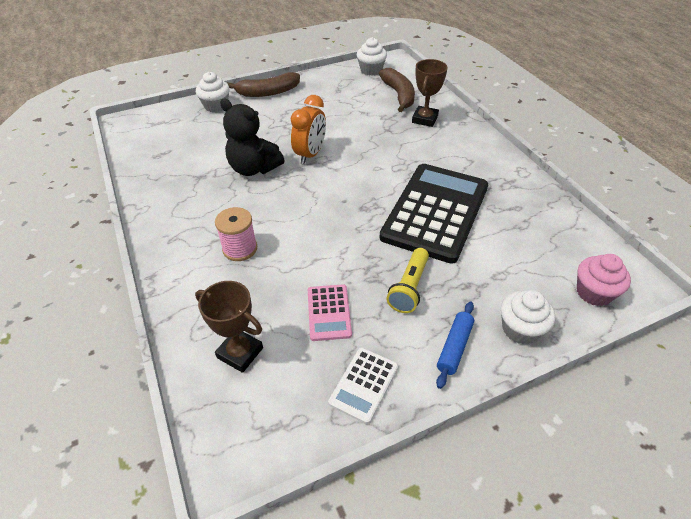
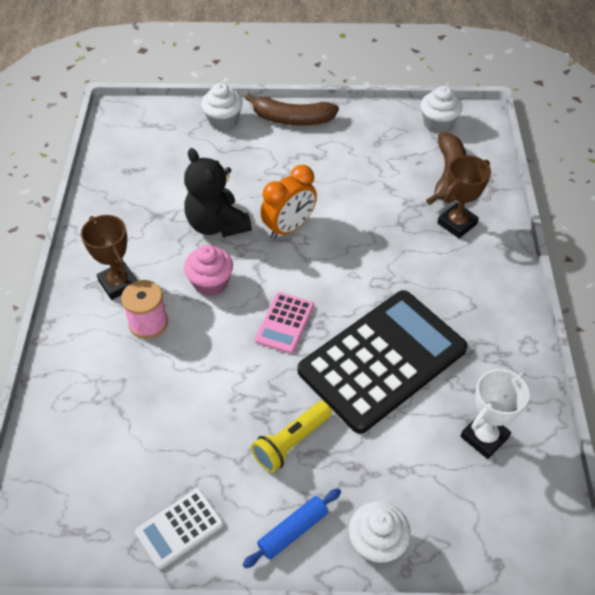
camera: 25 degrees right, 5 degrees up
(240, 353) = (86, 441): brown trophy -> brown trophy (118, 283)
(329, 312) = (193, 435): pink calculator -> pink calculator (285, 323)
(538, 233) = (484, 437): none -> white trophy
(594, 292) = (493, 539): pink cupcake -> pink cupcake (210, 283)

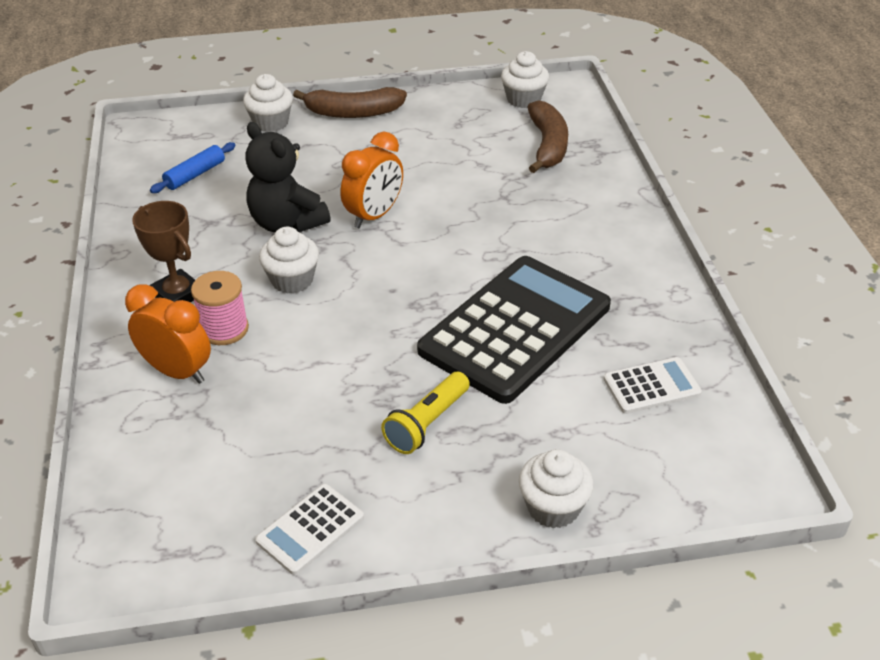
camera: 10 degrees left, 10 degrees down
(105, 359) = (177, 372): none -> orange clock
(210, 283) = (292, 280): pink cupcake -> white cupcake
(285, 323) = (391, 308): pink calculator -> none
(293, 531) = (450, 511): blue rolling pin -> blue rolling pin (195, 175)
(457, 223) = (569, 189): brown trophy -> none
(484, 437) = (651, 386): white trophy -> white calculator

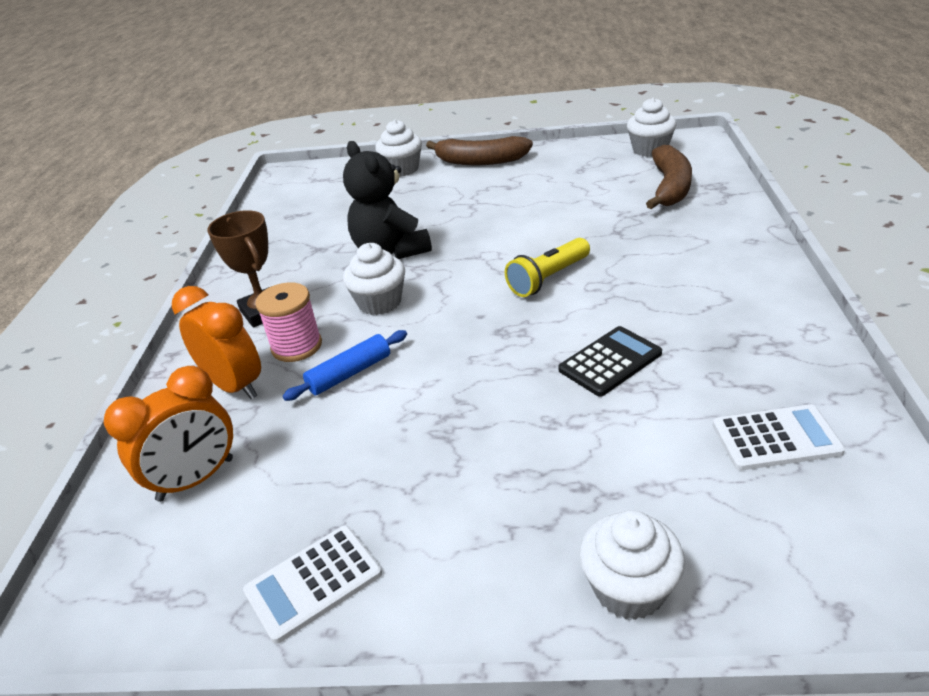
camera: 15 degrees right, 5 degrees down
(195, 175) = (320, 209): blue rolling pin -> blue rolling pin (349, 373)
(374, 216) = (478, 246): orange clock -> orange clock (196, 479)
(427, 423) = (486, 462): yellow flashlight -> yellow flashlight (548, 278)
(515, 329) = (610, 362): black calculator -> black calculator, size x0.44

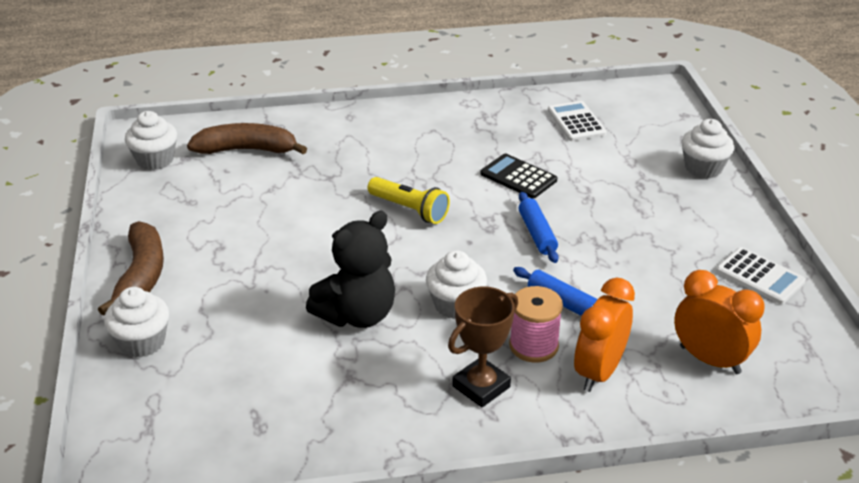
camera: 105 degrees left, 0 degrees up
(481, 366) = (537, 234): none -> blue rolling pin

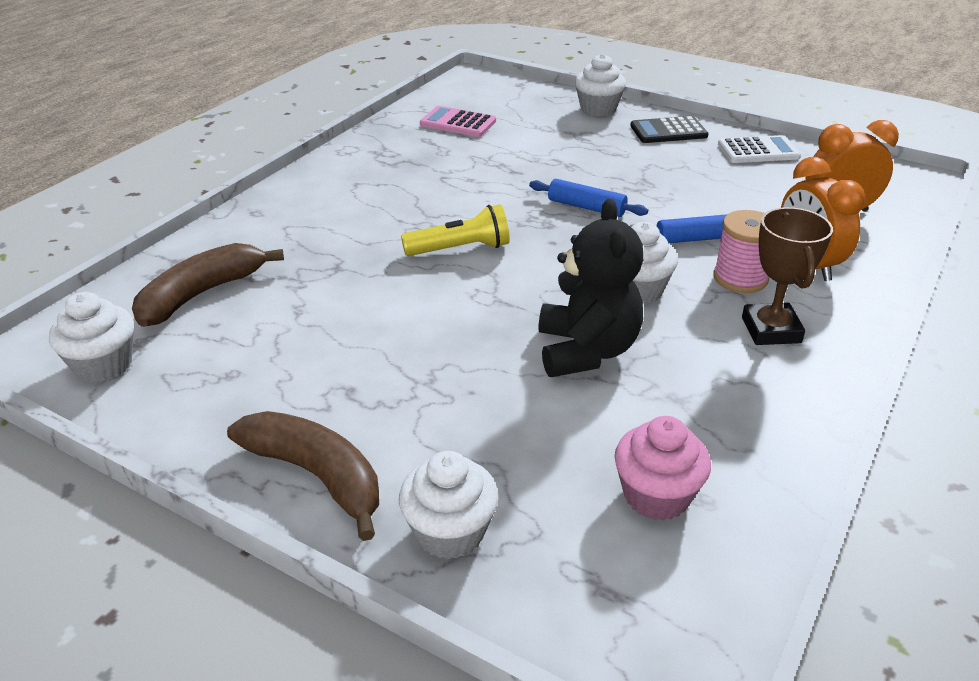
camera: 50 degrees left, 0 degrees up
(244, 405) = (656, 495): none -> pink cupcake
(518, 177) = (494, 179): black calculator -> black calculator (668, 131)
(576, 122) = (458, 123): white calculator -> pink calculator

